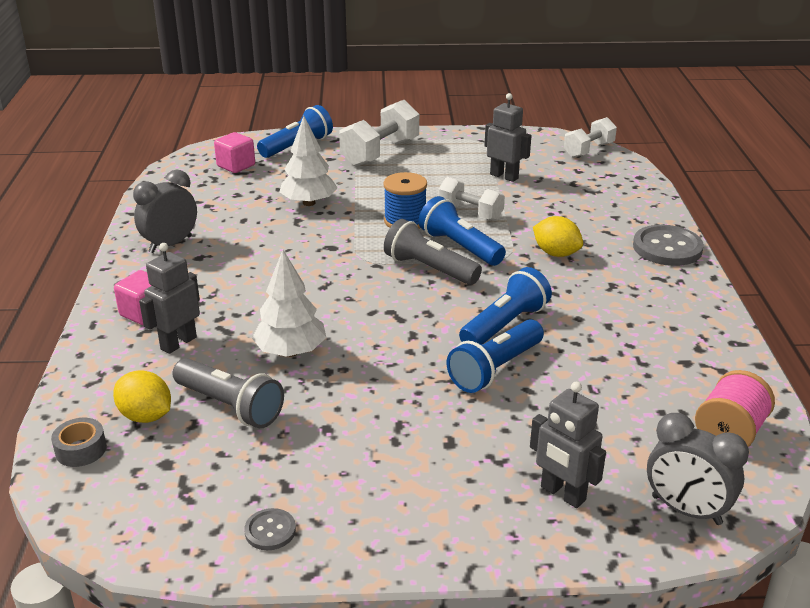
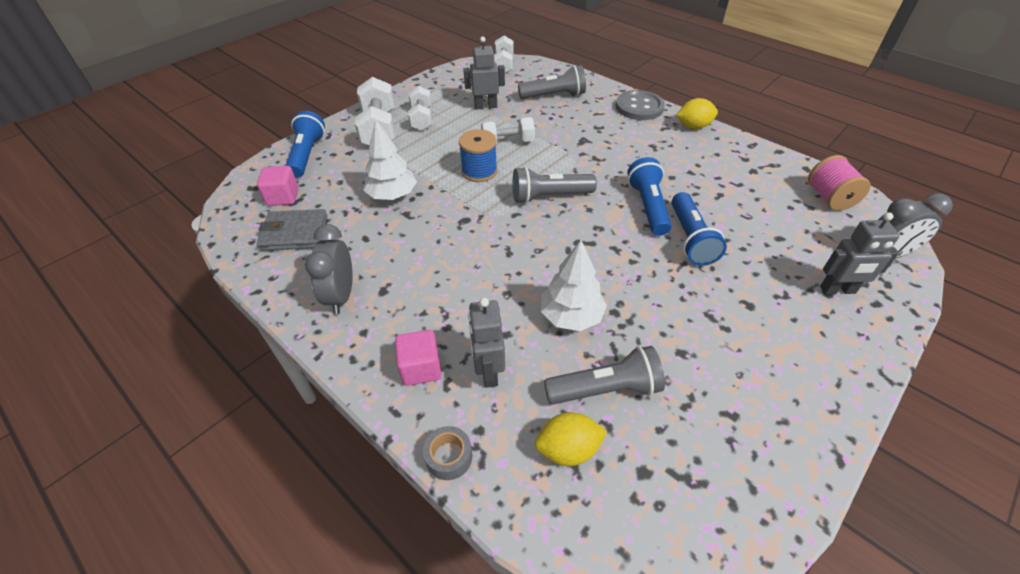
camera: 45 degrees left, 15 degrees up
(81, 449) = (573, 523): grey tape -> grey tape (449, 457)
(206, 192) = (294, 233): none -> grey wallet
(270, 531) = (776, 454): grey button -> none
(428, 161) = (421, 119): none -> white dumbbell
(459, 247) = (541, 170): blue flashlight -> none
(556, 253) = (596, 143): yellow lemon -> yellow lemon (693, 126)
(590, 197) = (554, 95): none -> grey flashlight

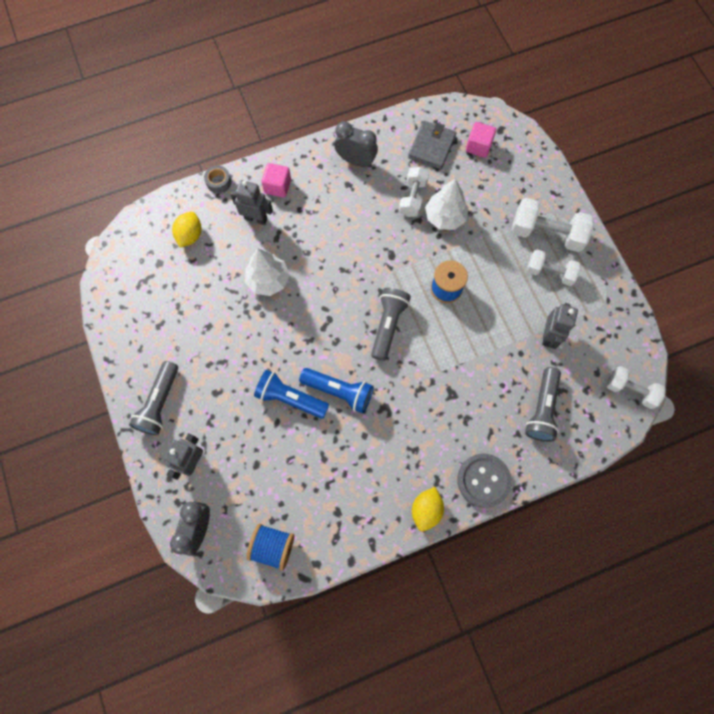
camera: 115 degrees right, 25 degrees up
(307, 155) = (530, 172): blue flashlight -> none
(508, 142) = (477, 328): white dumbbell -> white dumbbell (413, 198)
(605, 389) = (211, 271): grey flashlight -> grey flashlight (160, 403)
(829, 198) = (273, 546): pink spool -> blue spool

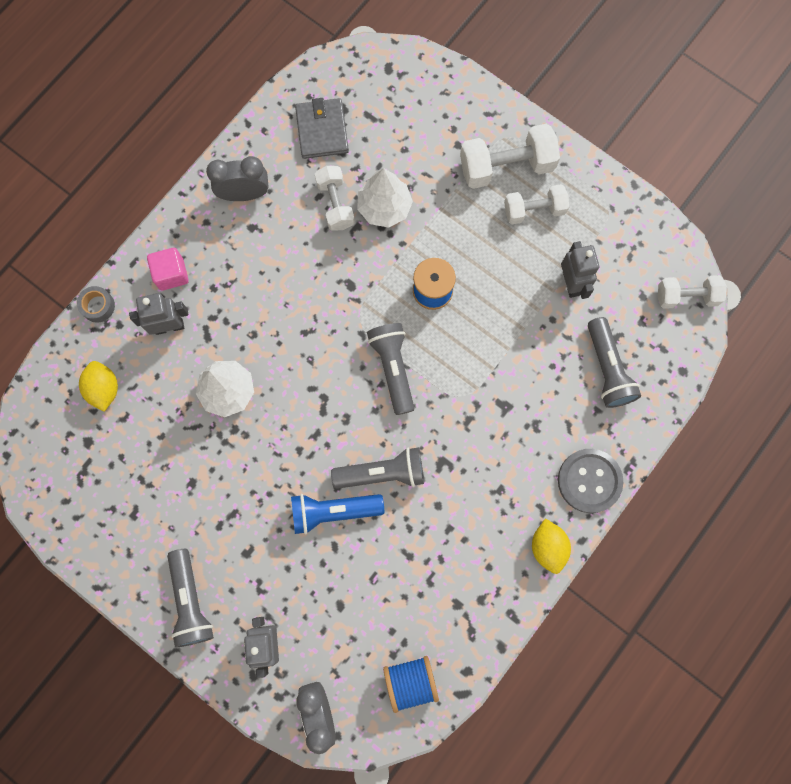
camera: 30 degrees left, 5 degrees up
(339, 391) = (382, 473): blue flashlight -> grey flashlight
(478, 146) = (375, 102): pink cube -> none

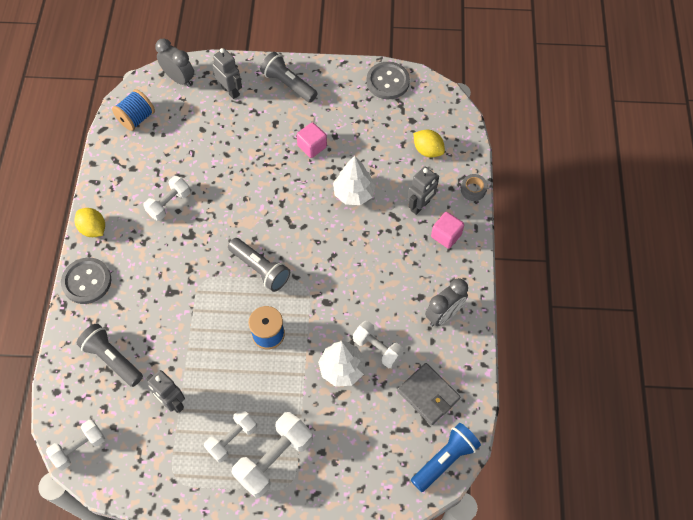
camera: 145 degrees right, 15 degrees down
(70, 518) = (388, 82): none -> grey button
(228, 487) = (312, 146): none -> pink cube
(333, 511) = (240, 170): blue flashlight -> blue flashlight (445, 459)
(382, 473) = (225, 207): grey flashlight -> none
(442, 522) = (169, 204): none -> white dumbbell

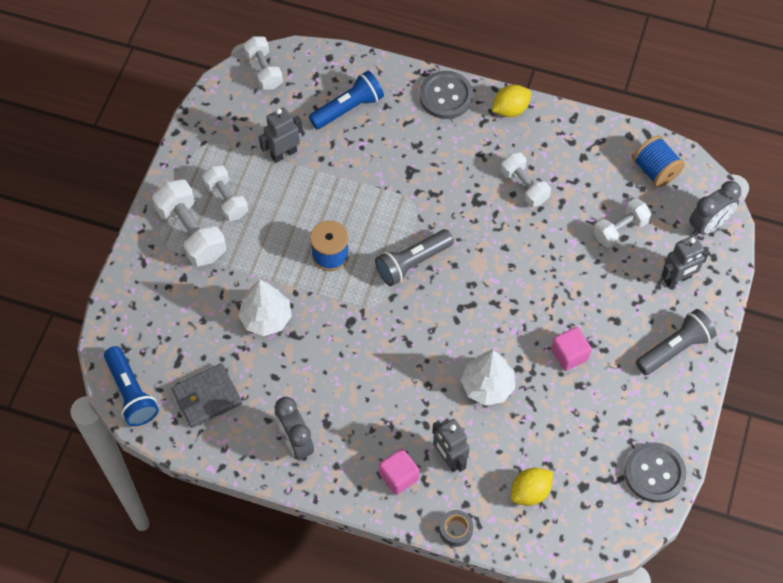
camera: 105 degrees right, 0 degrees up
(112, 359) = (348, 108): grey flashlight -> blue flashlight
(377, 348) = (277, 360): white dumbbell -> white dumbbell (620, 229)

